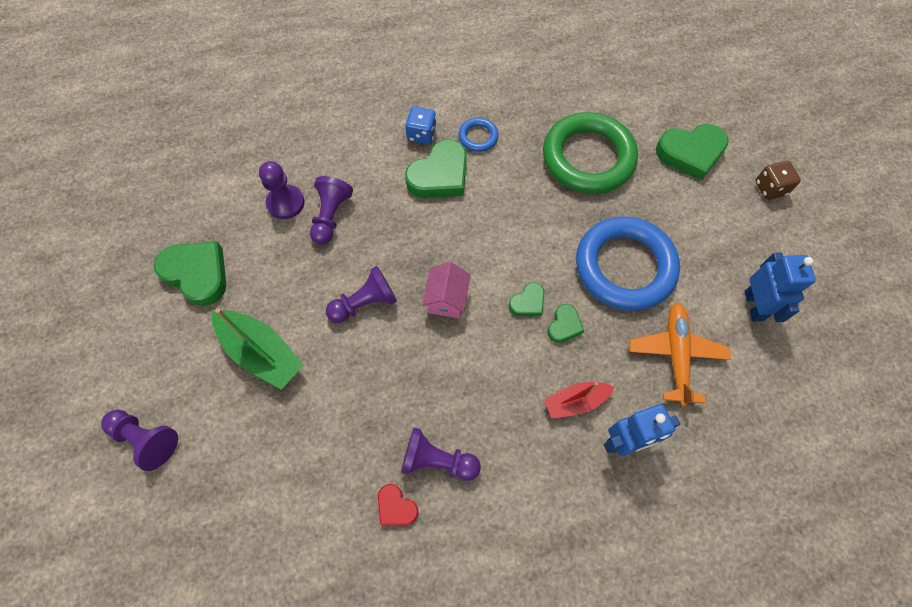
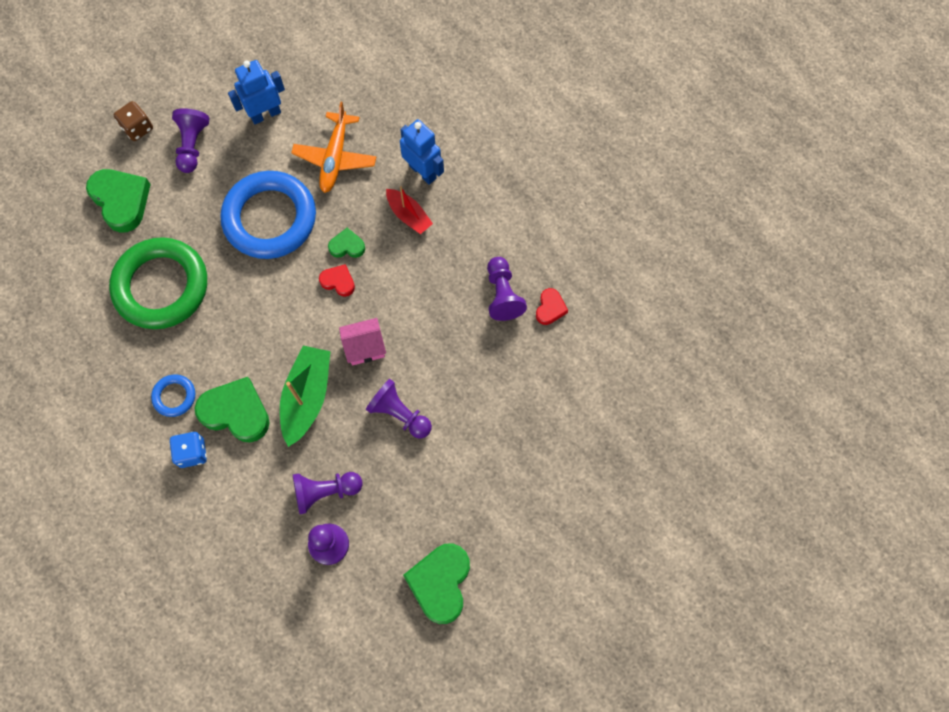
camera: 115 degrees left, 5 degrees up
(146, 439) = (600, 527): purple pawn -> purple pawn (192, 145)
(261, 353) = (485, 477): green boat -> green boat (307, 397)
(528, 302) = (338, 281): green heart -> red heart
(676, 354) = (335, 158): orange plane -> orange plane turned 60 degrees counterclockwise

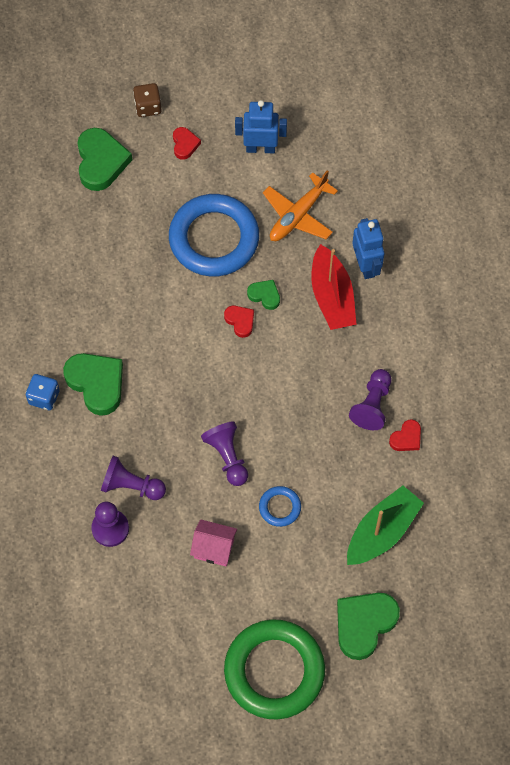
camera: 30 degrees right, 5 degrees down
(161, 286) = (94, 249): green ring -> green ring (274, 671)
(174, 396) = (55, 345): blue ring -> blue ring (280, 507)
(192, 145) = (185, 144): purple pawn -> red heart
(307, 397) = (160, 402): green boat -> green boat (382, 531)
(365, 347) = (230, 387): pink house -> pink house (214, 548)
(409, 215) = (332, 296): red boat -> red boat, size x1.61
(440, 583) = (181, 609): green heart -> green heart (364, 624)

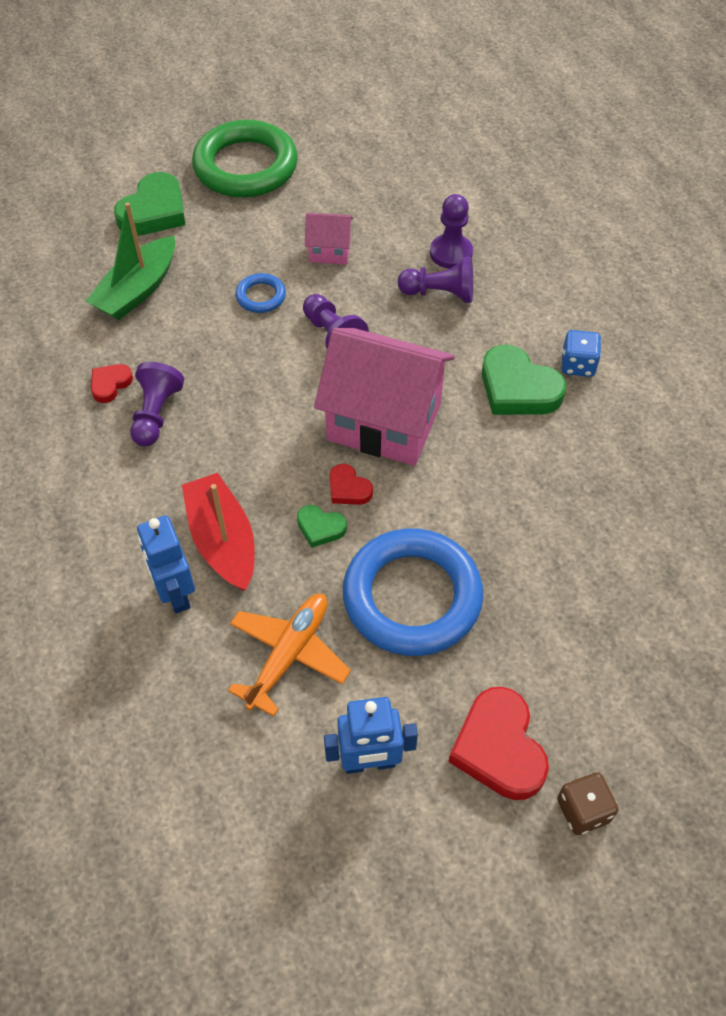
camera: 170 degrees right, 10 degrees down
(101, 162) = (625, 693): green heart -> none
(185, 144) = (499, 748): red heart -> red heart, size x1.92
(204, 371) = (384, 422): none -> pink house

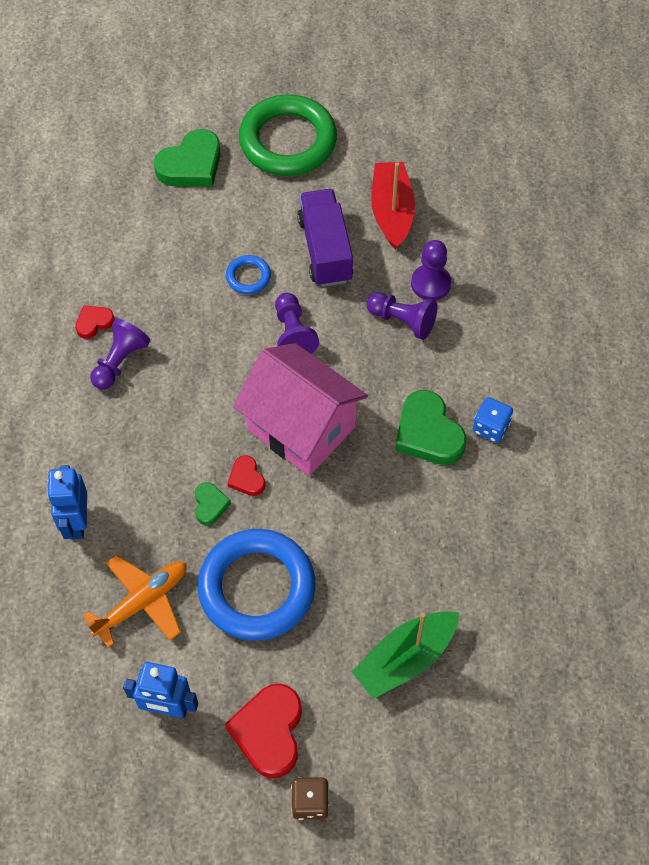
camera: 20 degrees right, 5 degrees up
(138, 290) = (148, 239): green boat -> green boat (405, 659)
(222, 541) = (129, 490): red boat -> red boat (392, 212)
(320, 528) = (210, 505): green heart -> green heart turned 135 degrees counterclockwise
(329, 251) = (325, 250): pink house -> purple truck

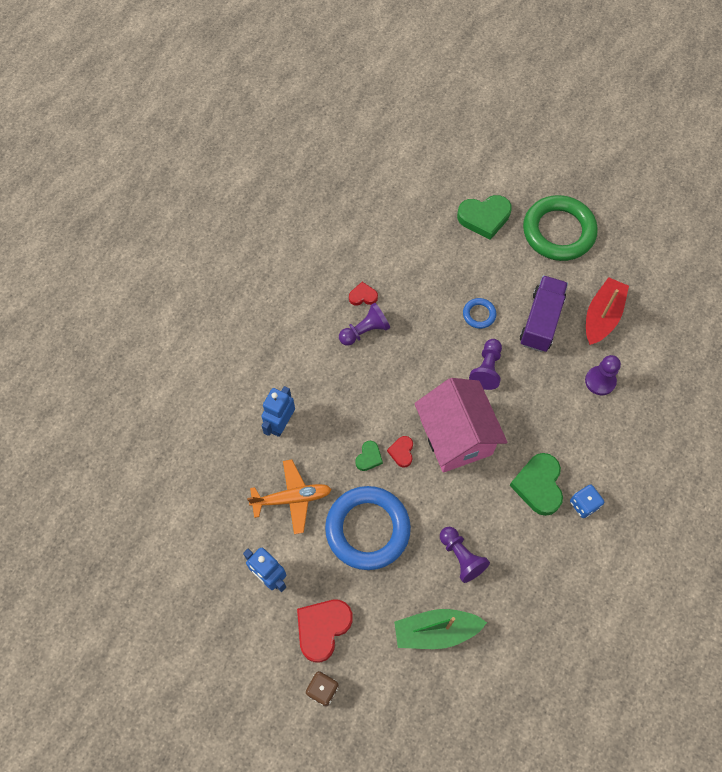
camera: 30 degrees right, 5 degrees up
(402, 321) = (565, 398): purple pawn -> purple pawn (461, 557)

